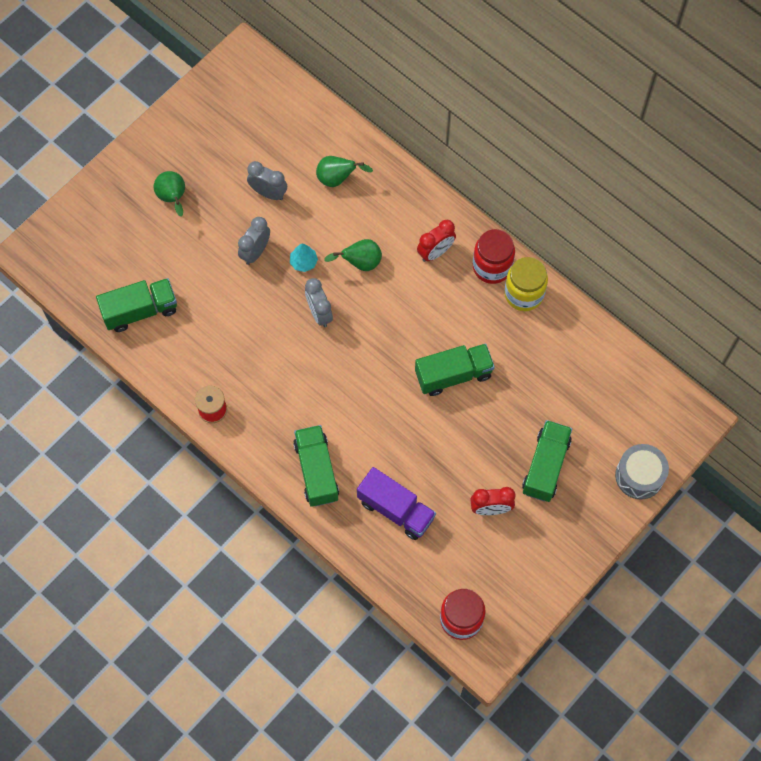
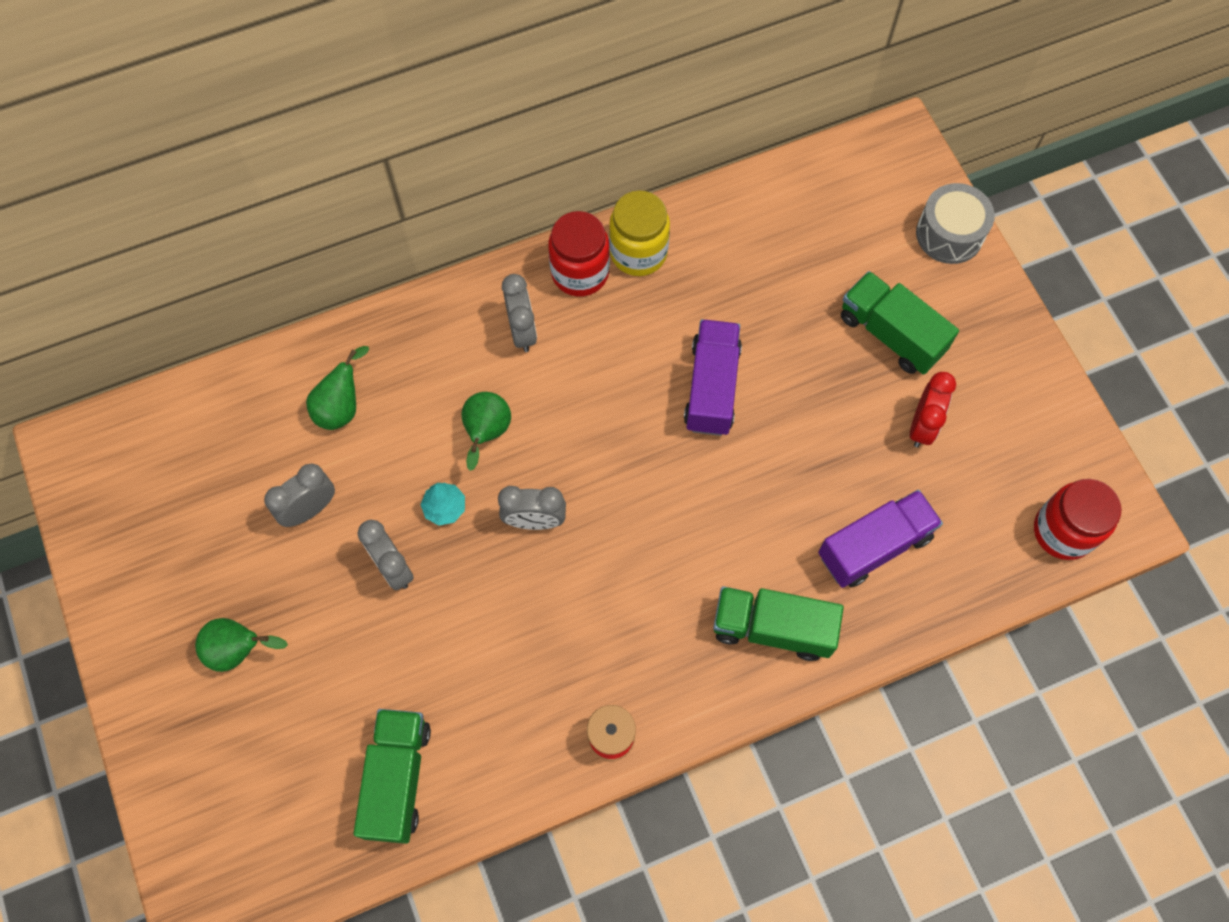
camera: 65 degrees left, 0 degrees up
(435, 252) = (522, 331): red clock -> grey clock
(453, 375) = (712, 387): green truck -> purple truck

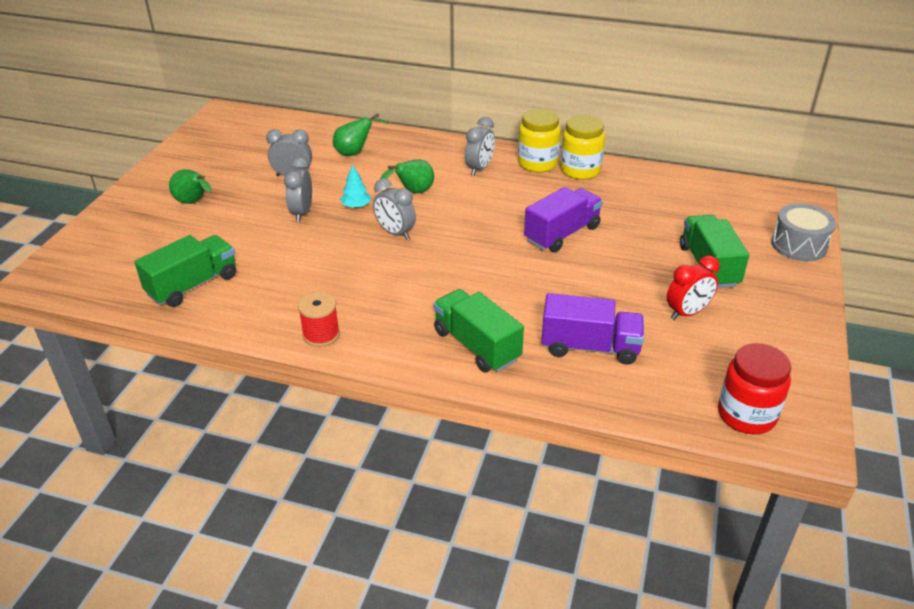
camera: 40 degrees right, 30 degrees down
(580, 272) = (537, 163): red jar -> yellow jar

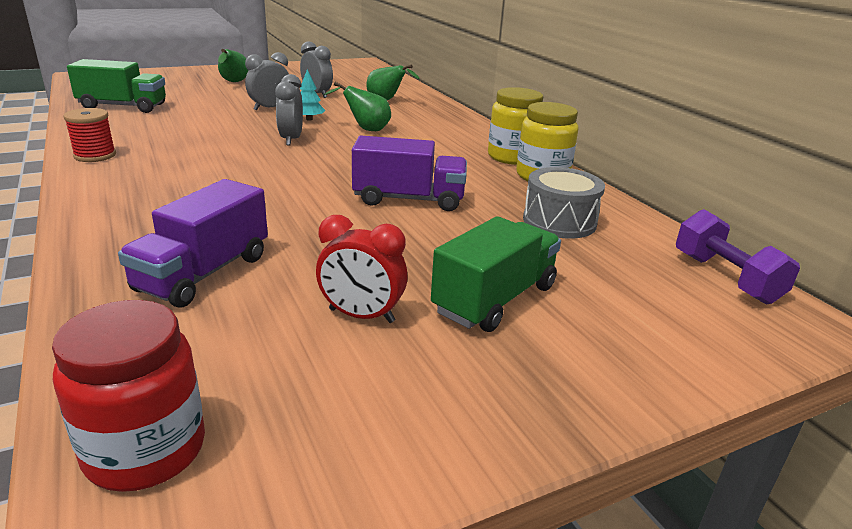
camera: 45 degrees right, 10 degrees down
(476, 345) = (142, 215): green truck -> none
(479, 169) = (452, 140): grey clock -> none
(590, 347) = (203, 273): purple truck -> purple truck turned 60 degrees clockwise
(750, 191) = (725, 278): none -> purple dumbbell
(798, 245) = (681, 358): grey drum -> grey drum (559, 221)

